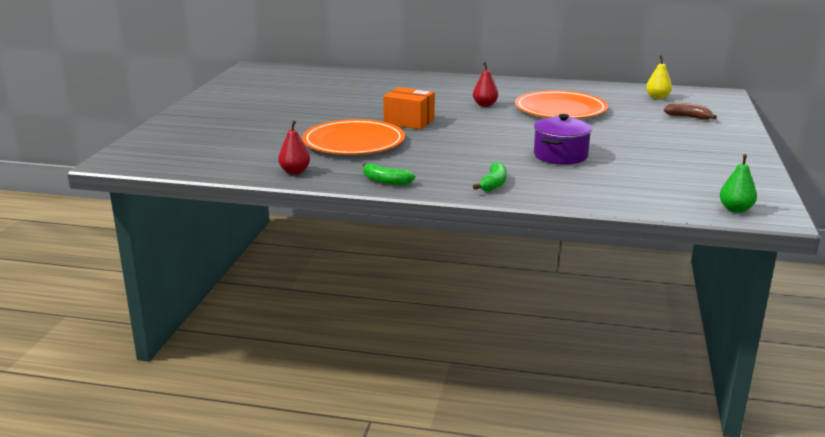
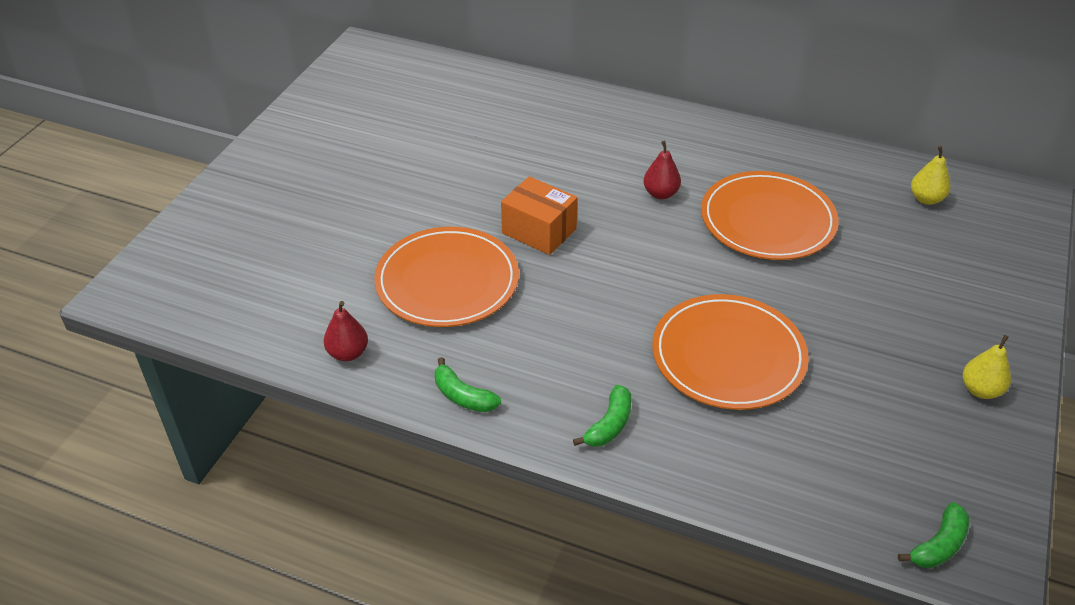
camera: 10 degrees right, 20 degrees up
(560, 155) = (728, 356): purple pot -> orange plate
(688, 117) = (955, 265): brown banana -> none
(730, 156) = (980, 390): none -> yellow pear
(735, 209) = (938, 545): green pear -> green banana

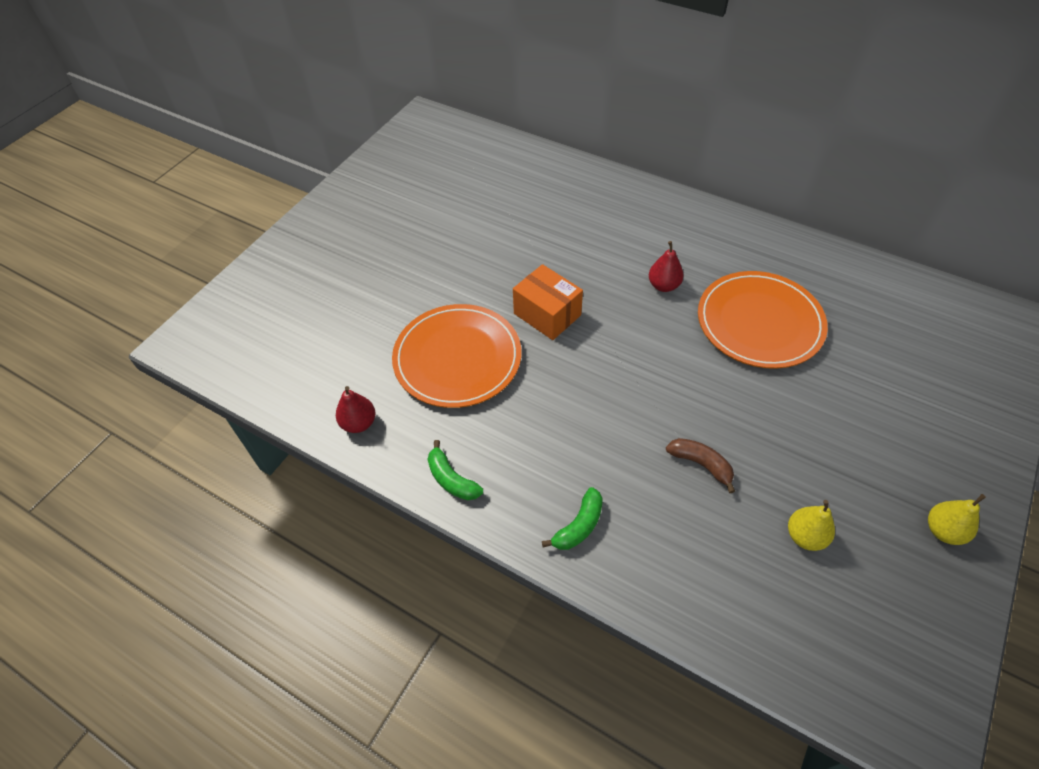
camera: 10 degrees right, 10 degrees up
(728, 356) = (701, 464): orange plate -> brown banana
(926, 199) = (916, 313): yellow pear -> yellow pear (805, 536)
(938, 545) = (878, 702): green banana -> none

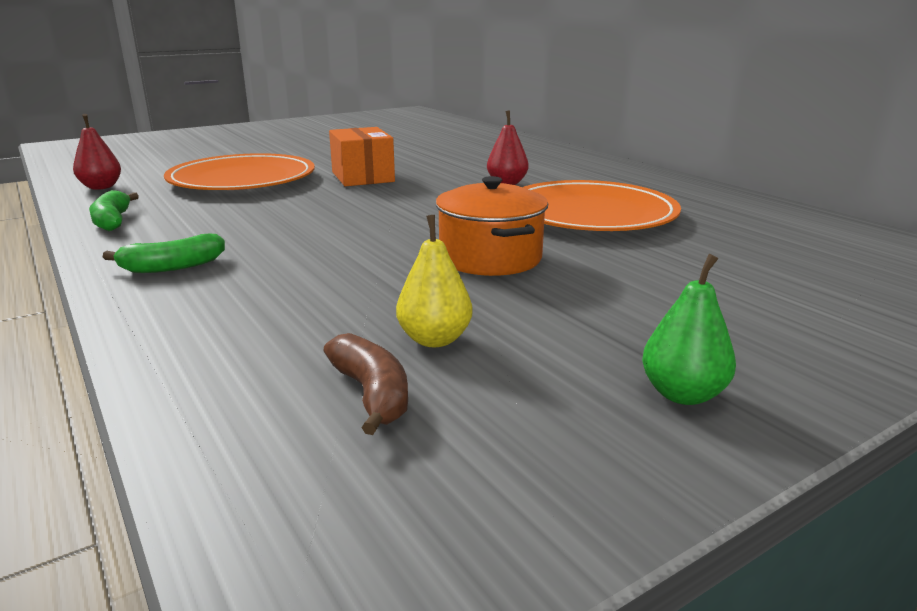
camera: 25 degrees right, 30 degrees down
(701, 464) = (379, 266): brown banana -> brown banana (372, 394)
(753, 422) = (490, 258): none -> orange pot
(943, 530) = (682, 394): yellow pear -> green pear

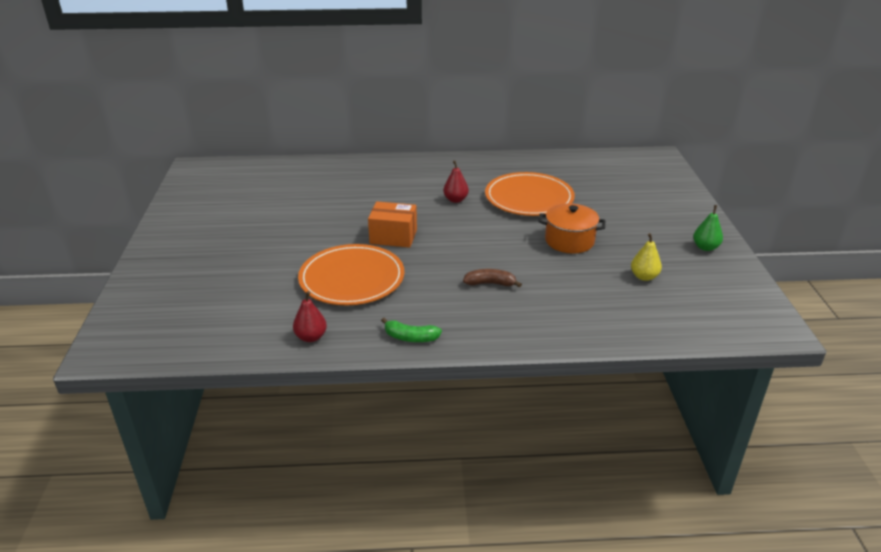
camera: 60 degrees left, 10 degrees up
(172, 267) = (516, 325): green banana -> none
(372, 394) = (678, 299): brown banana -> brown banana (490, 283)

